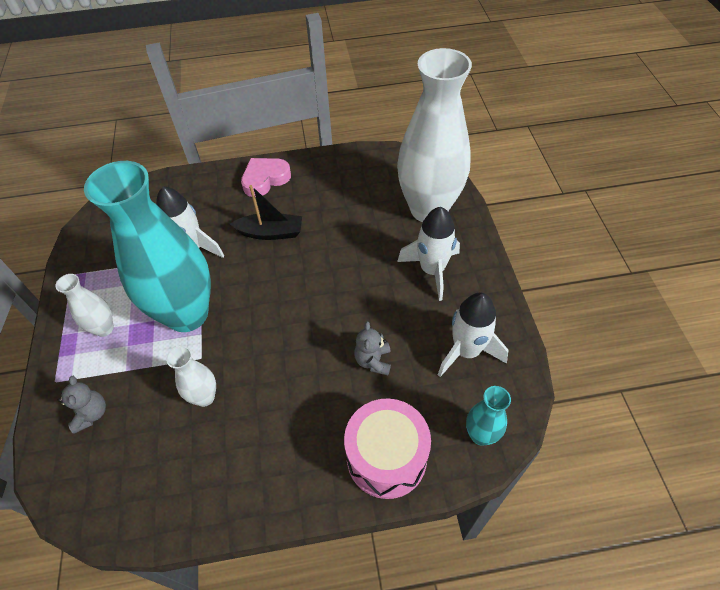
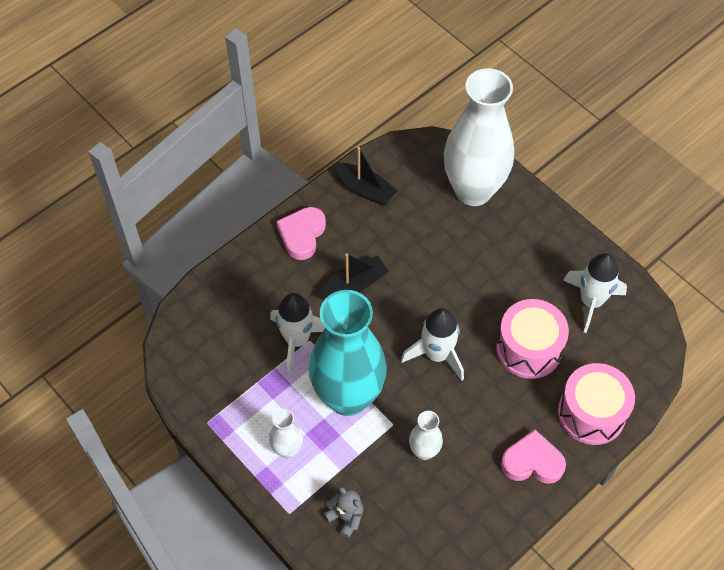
camera: 35 degrees left, 5 degrees up
(290, 469) = (532, 462): none -> pink heart
(340, 170) = (365, 189): none -> black boat
(373, 361) = (529, 348): grey teddy bear -> pink drum
(432, 270) = (518, 247): white rocket -> white rocket (437, 355)
(480, 435) = (643, 359): turquoise vase -> none

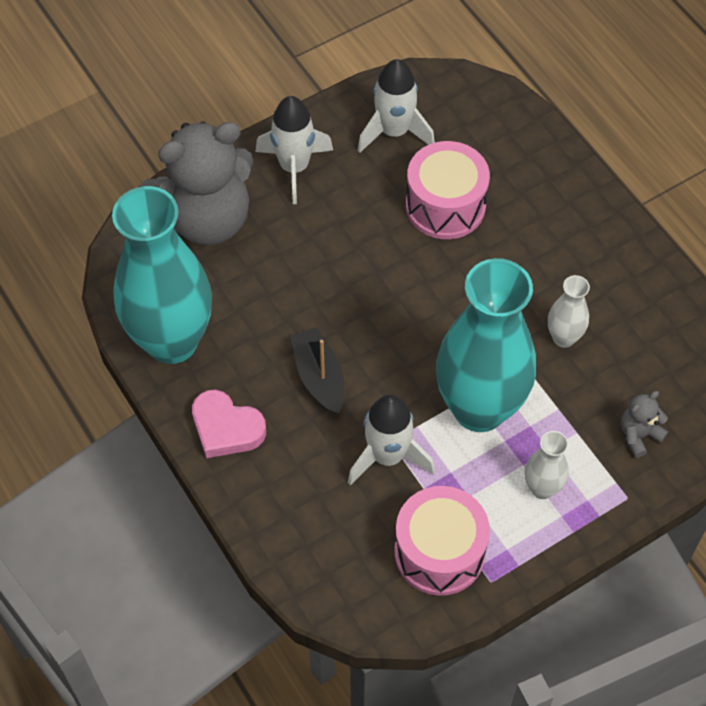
camera: 80 degrees left, 0 degrees up
(365, 189) = (172, 341): black boat -> turquoise vase
(437, 355) = (437, 301): white rocket -> white rocket (294, 167)
(473, 190) = (206, 219): white vase -> grey teddy bear
(532, 462) = (590, 232): pink heart -> none
(591, 413) = (537, 163): pink drum -> pink drum (439, 552)

